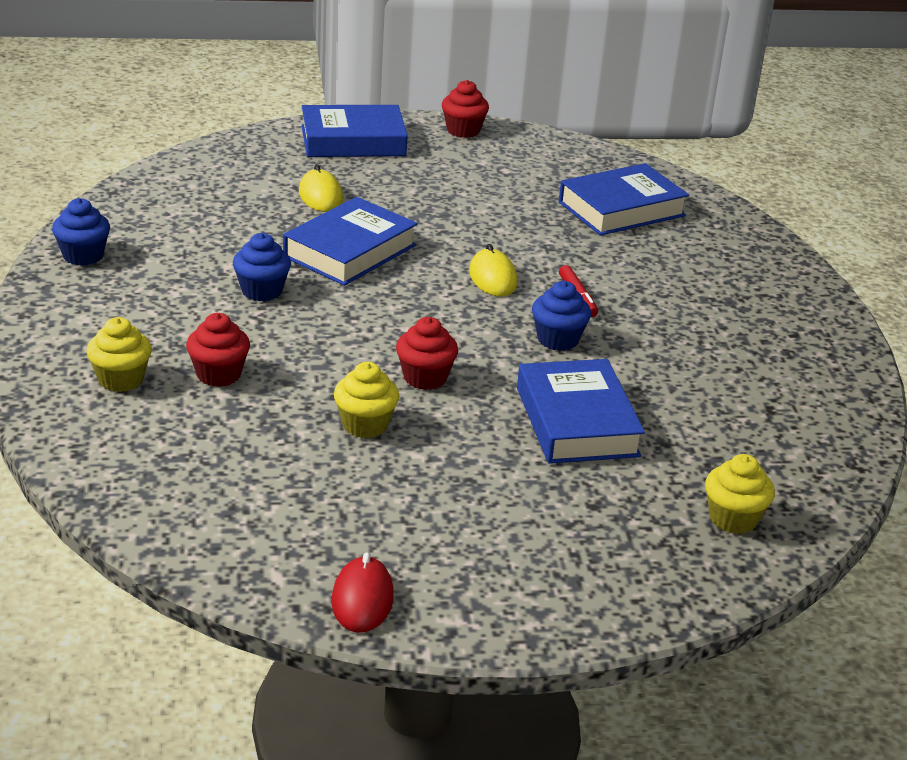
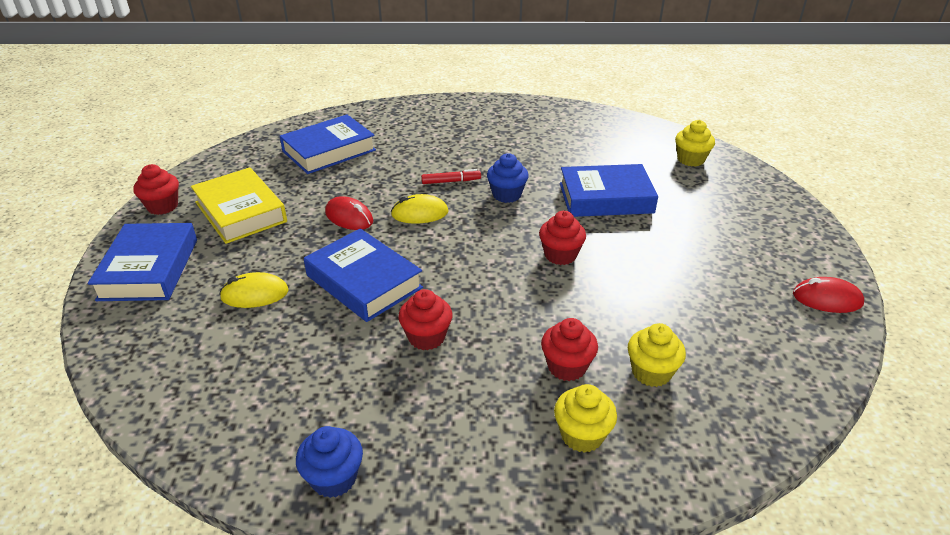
camera: 80 degrees left, 5 degrees up
(262, 291) = (426, 337): blue cupcake -> red cupcake
(365, 425) = (627, 287): yellow cupcake -> yellow cupcake (651, 372)
(464, 171) = (240, 212): none -> yellow book
(471, 234) = (349, 217): none -> red mouse
(621, 209) = (329, 151): blue book -> blue book turned 75 degrees clockwise

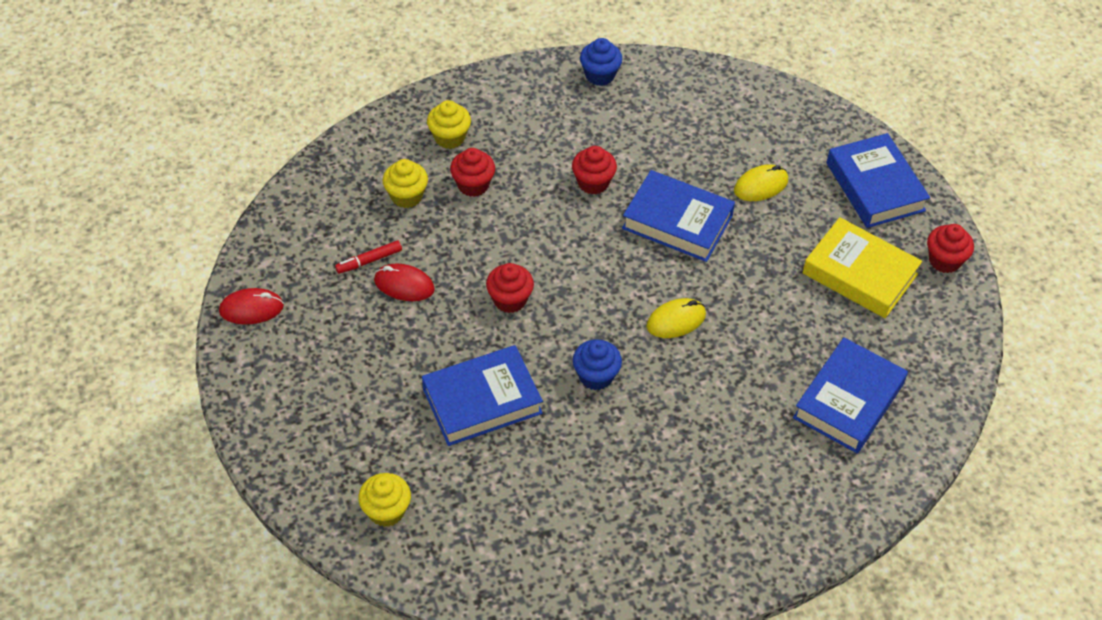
camera: 160 degrees right, 15 degrees up
(349, 217) = (745, 296): red mouse -> red mouse (404, 285)
(450, 181) = (670, 382): red marker -> red marker (369, 261)

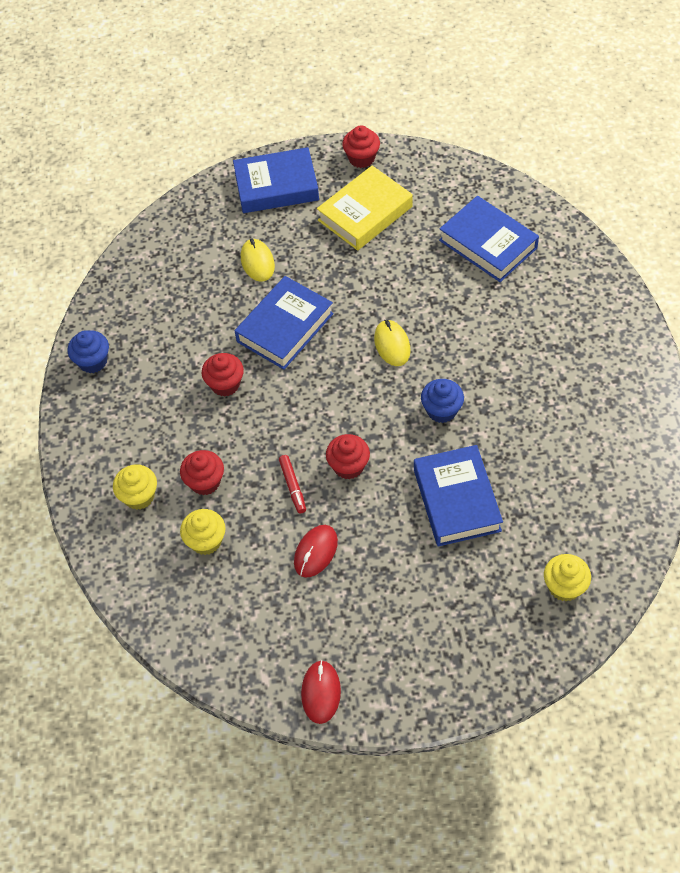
camera: 75 degrees left, 5 degrees up
(369, 261) = (280, 580): red marker -> red marker (293, 486)

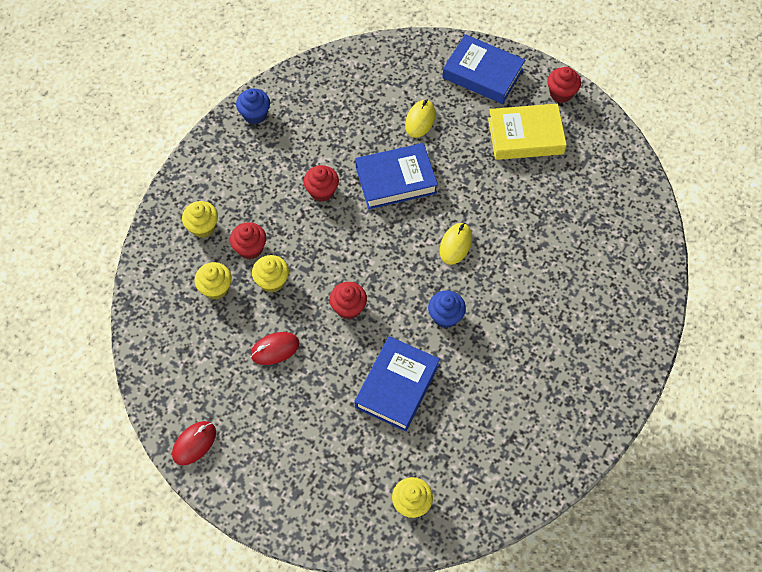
camera: 35 degrees right, 5 degrees up
(254, 495) = (272, 281): none -> yellow cupcake
(293, 486) = (301, 293): red marker -> none
(488, 244) = (591, 220): blue book -> none

